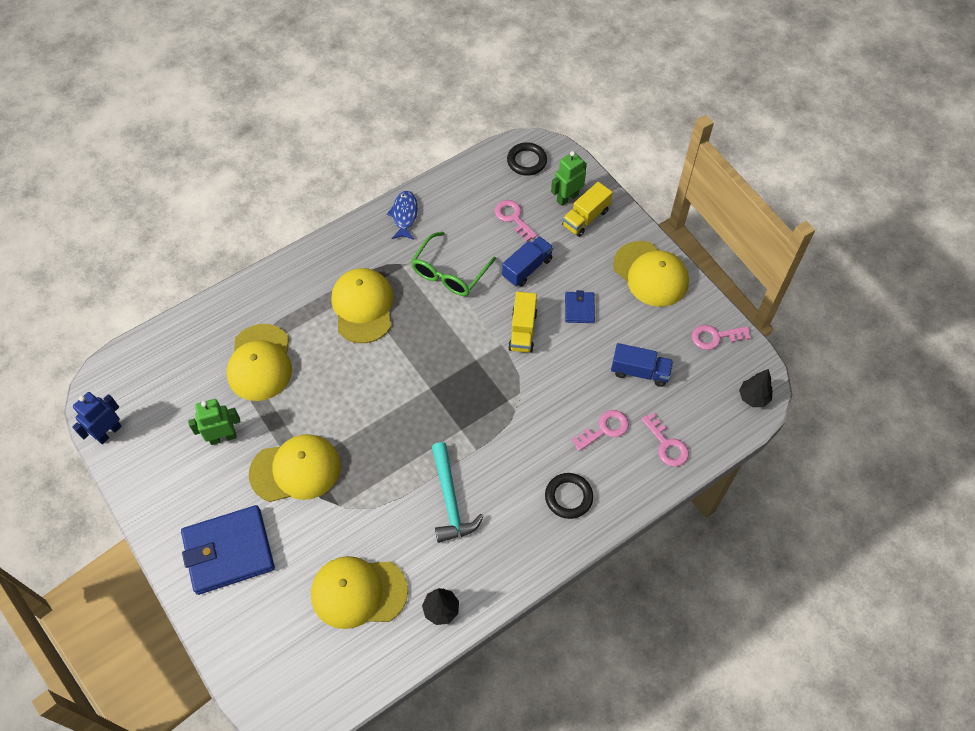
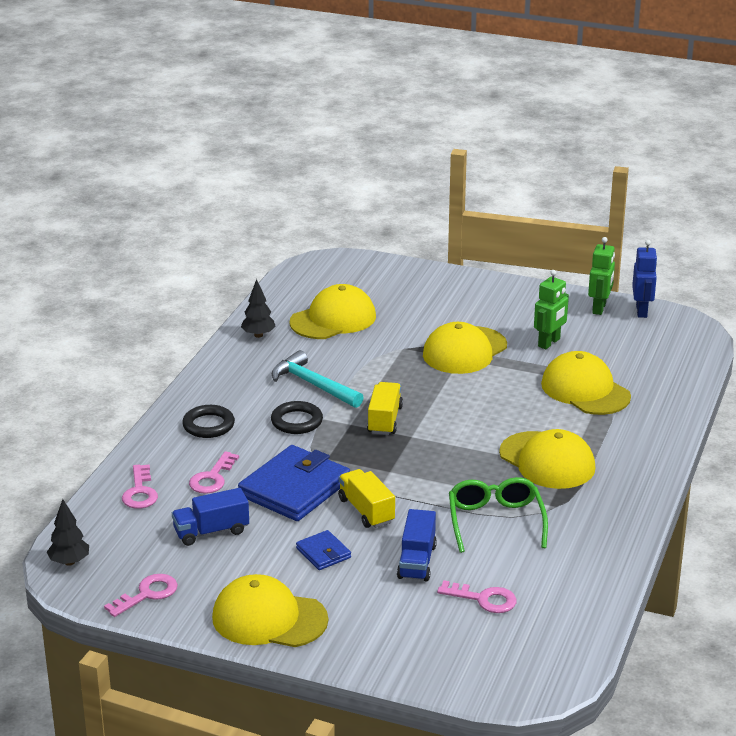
camera: 145 degrees right, 30 degrees down
(229, 551) = (458, 300): blue wallet -> blue wallet (295, 488)
(404, 215) = (606, 546): blue fish -> none
(527, 161) = (534, 665): black ring -> black ring (296, 421)
(567, 198) = (442, 649): green robot -> green robot (599, 308)
(585, 218) = (398, 638): yellow truck -> yellow truck (384, 420)
(667, 445) = (140, 492): pink key -> pink key turned 120 degrees counterclockwise

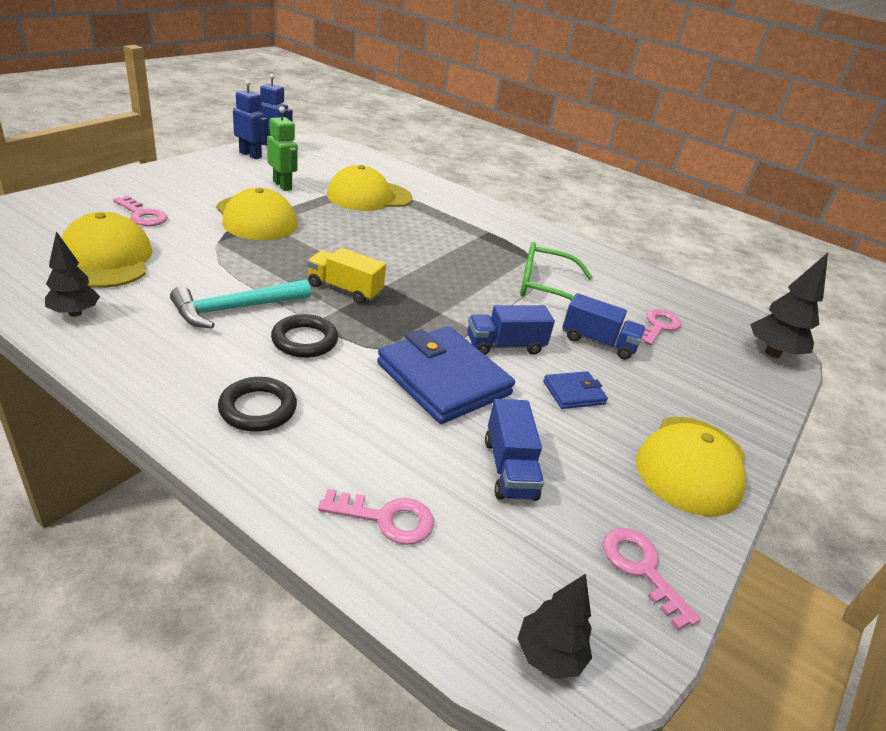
camera: 80 degrees left, 5 degrees up
(212, 478) = (387, 437): pink key -> pink key (142, 215)
(366, 511) = (505, 346): yellow truck -> blue truck
(498, 681) = (772, 353): none -> black tree
(547, 461) = (463, 240): yellow cap -> none
(599, 308) = (250, 155): green robot -> blue robot

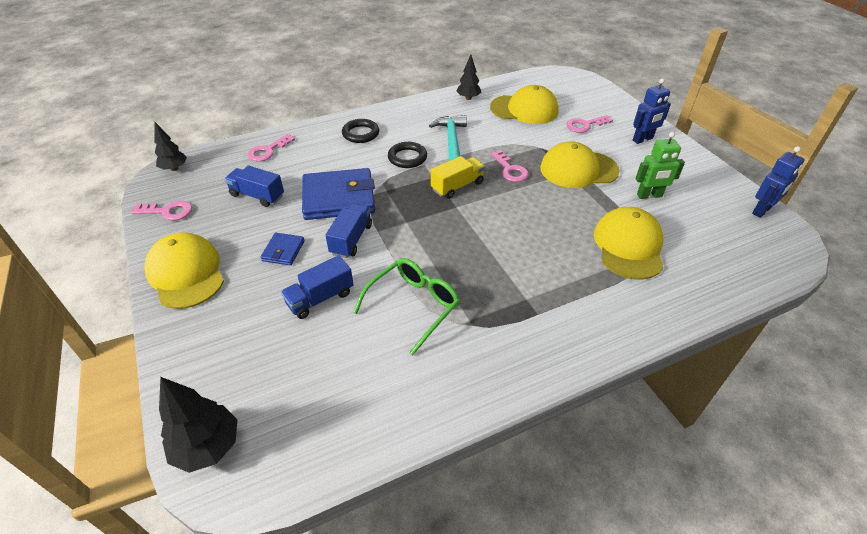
camera: 125 degrees right, 10 degrees up
(250, 155) = (726, 191): blue robot -> blue robot (643, 139)
(658, 326) = (311, 363): pink key -> pink key (510, 170)

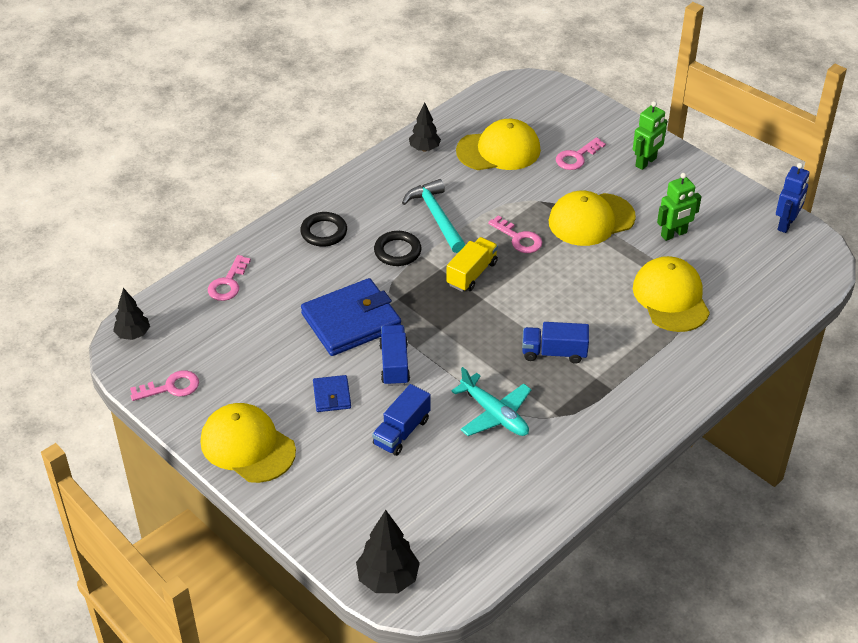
camera: 20 degrees left, 0 degrees up
(257, 195) = (258, 342): blue truck -> blue truck (554, 353)
(413, 306) = (495, 414): green glasses -> turquoise plane
(643, 139) = (646, 162): blue robot -> green robot

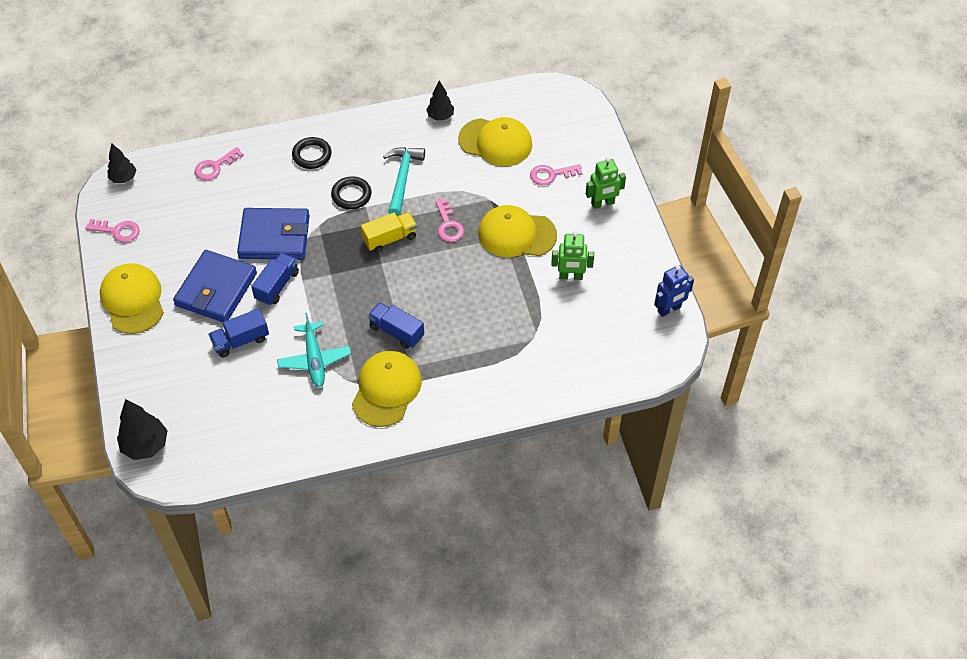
camera: 30 degrees right, 10 degrees up
(332, 396) = (216, 289): blue wallet -> blue wallet, size x2.08
(671, 298) = (522, 329): yellow cap -> yellow cap (386, 390)

